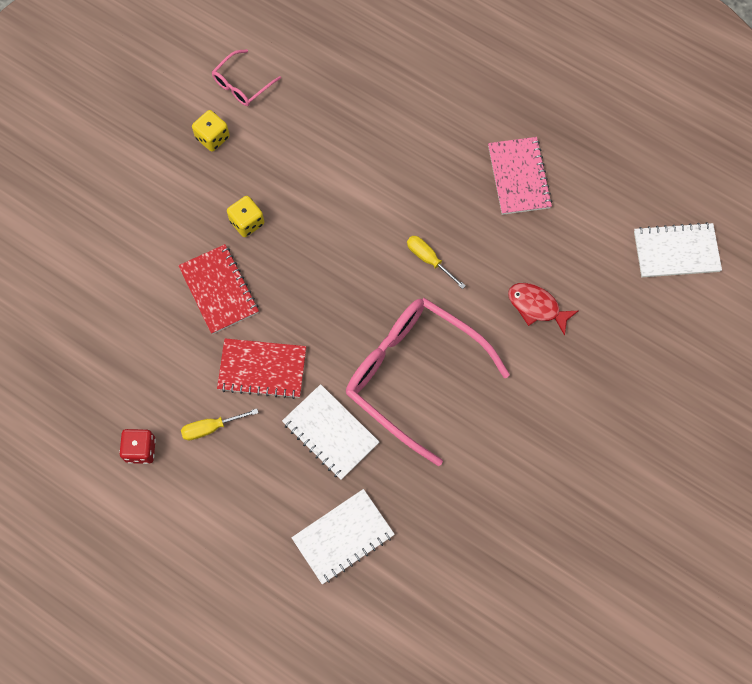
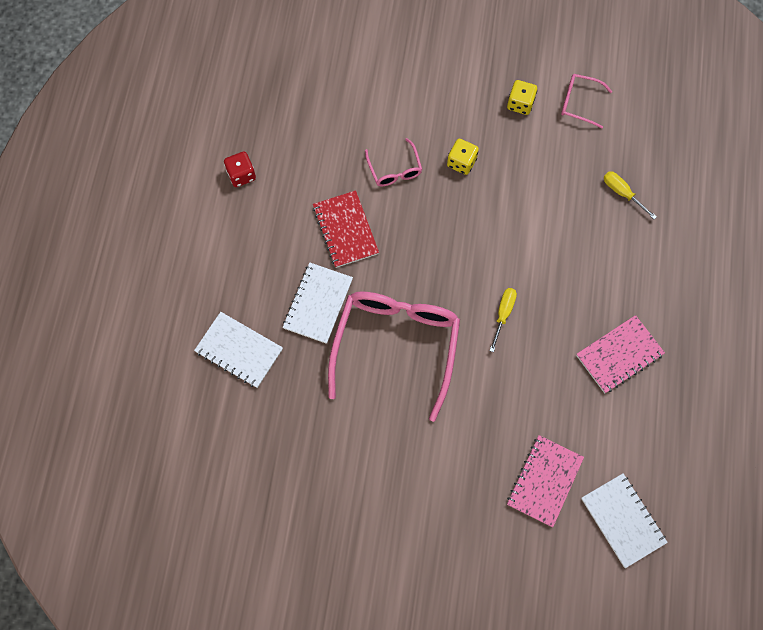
camera: 65 degrees right, 0 degrees up
(211, 427) = (281, 215): yellow screwdriver -> yellow screwdriver (622, 193)
(219, 290) = (394, 169): red notebook -> pink glasses
(536, 307) = (506, 419): red fish -> none
(611, 301) = (544, 481): none -> pink notebook

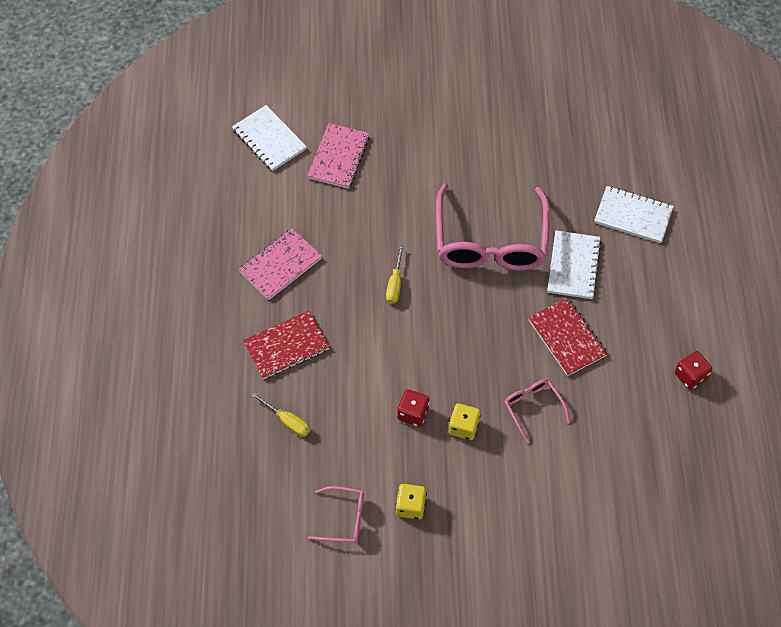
camera: 170 degrees right, 10 degrees down
(506, 182) = (413, 413): none -> red dice
(619, 266) = (286, 346): none -> red notebook

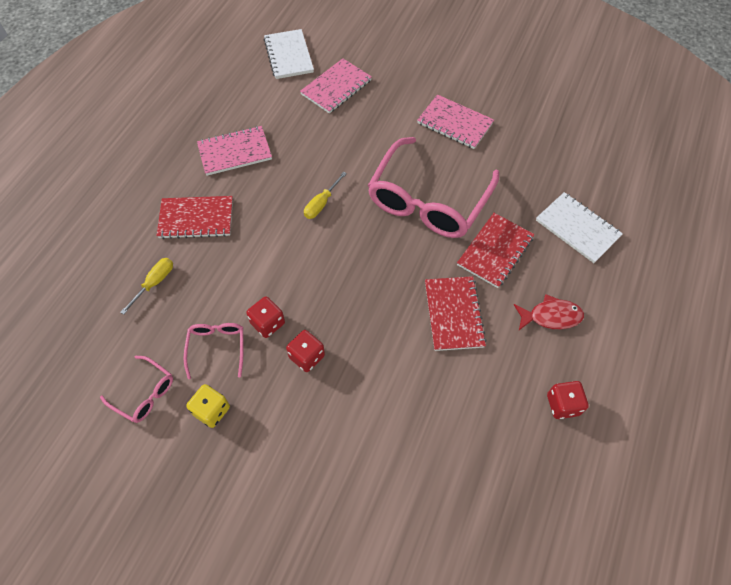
camera: 25 degrees right, 0 degrees up
(288, 421) = (155, 283): yellow screwdriver -> yellow screwdriver turned 120 degrees counterclockwise
(463, 427) = (307, 356): yellow dice -> red dice
(474, 153) = (454, 123): none -> pink notebook
(533, 408) = (384, 367): pink glasses -> pink glasses (217, 348)
(573, 266) = (495, 251): white notebook -> red notebook
(647, 306) = (551, 316): none -> red fish

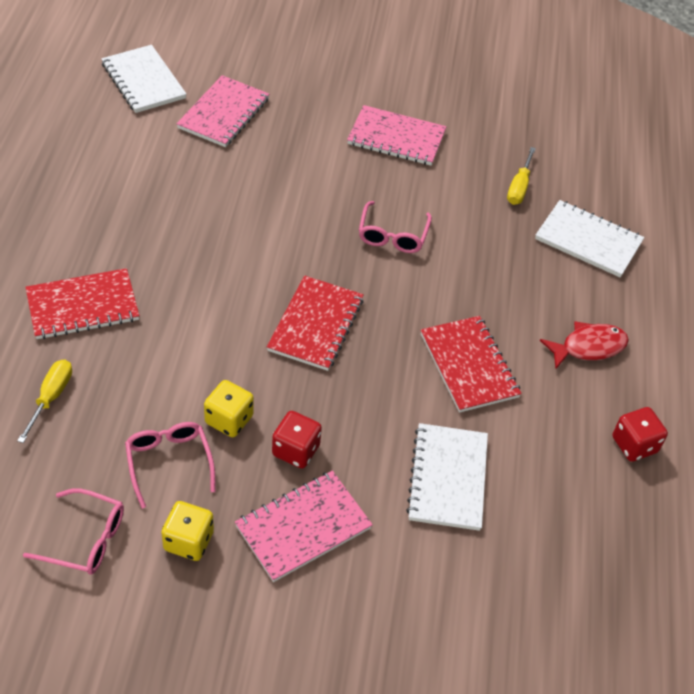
camera: 20 degrees left, 10 degrees down
(235, 152) = (109, 213): pink notebook -> pink notebook (303, 527)
(268, 323) = (229, 420): red dice -> yellow dice
(321, 204) = (252, 261): yellow screwdriver -> yellow screwdriver (519, 187)
(410, 401) = (447, 478): none -> white notebook
(428, 200) = (393, 235): pink glasses -> pink glasses, size x0.45
(495, 251) = (497, 283): red notebook -> red notebook (316, 325)

